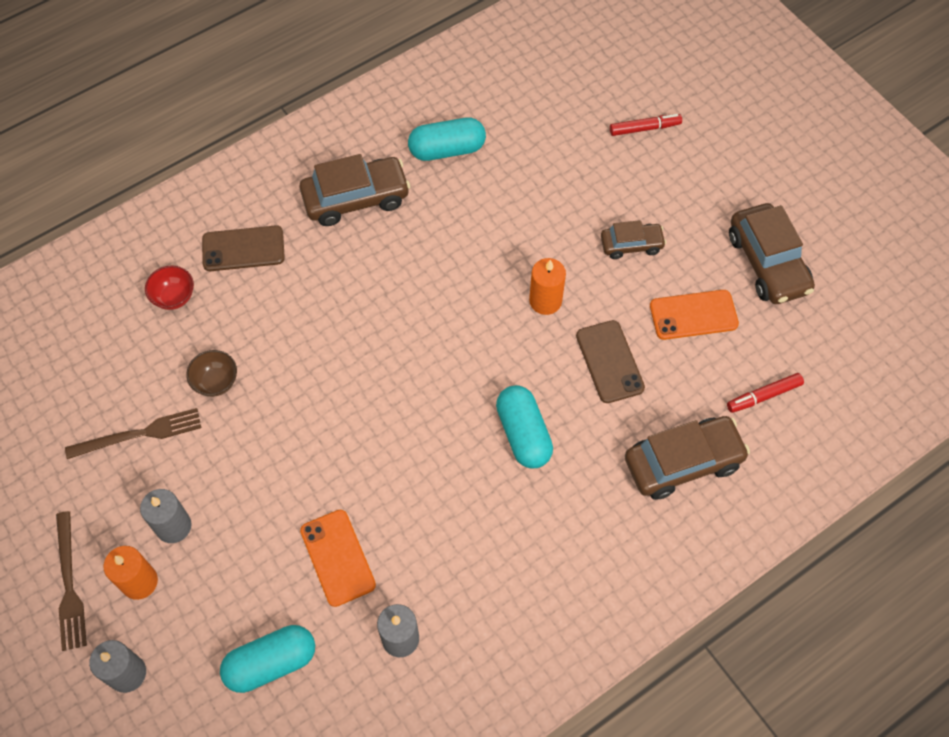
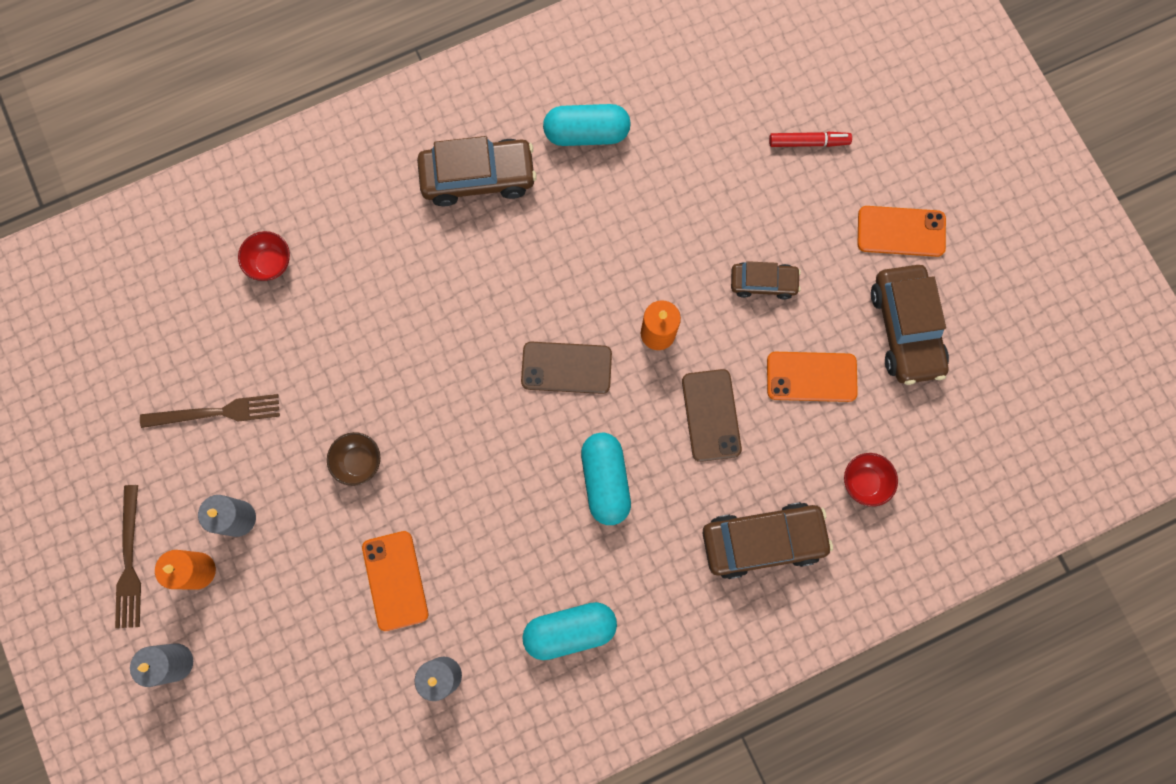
camera: 10 degrees right, 15 degrees up
(216, 382) = (301, 368): brown bowl -> brown bowl (358, 462)
(243, 249) = (350, 218): brown phone -> brown phone (566, 368)
(271, 663) = (314, 677): turquoise capsule -> turquoise capsule (570, 630)
(743, 186) = (901, 231): none -> orange phone
(764, 396) = (864, 482): red marker -> red bowl

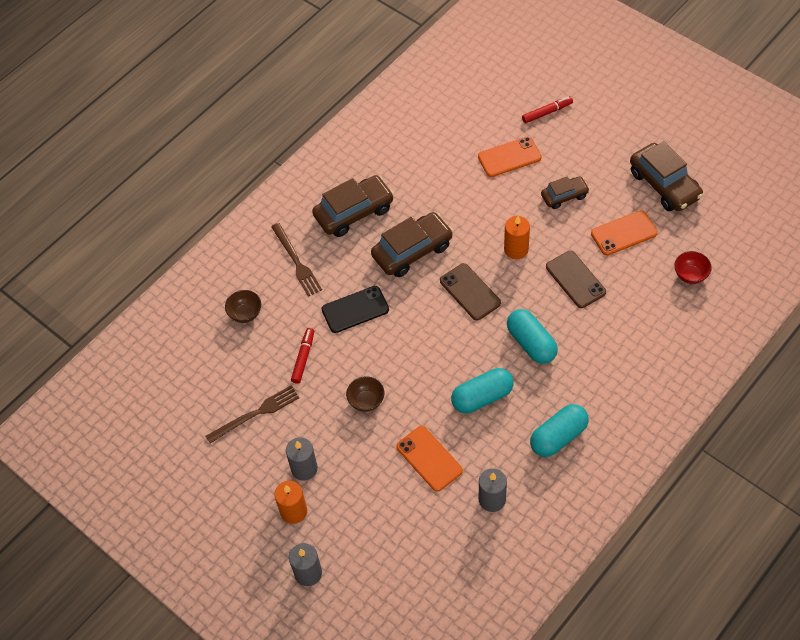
camera: 20 degrees left, 20 degrees down
(130, 561) = (244, 527): brown fork -> brown fork (296, 262)
(270, 263) = (245, 314): red bowl -> brown bowl
(311, 362) = (303, 358): none -> red marker
(409, 323) = (355, 310): none -> black phone
(566, 368) = (470, 292): brown phone -> brown phone turned 75 degrees clockwise
(586, 133) = (408, 162): turquoise capsule -> turquoise capsule (482, 397)
(763, 541) = (648, 334): brown car -> brown car (412, 251)
(901, 231) = (630, 136): orange phone -> orange phone (509, 157)

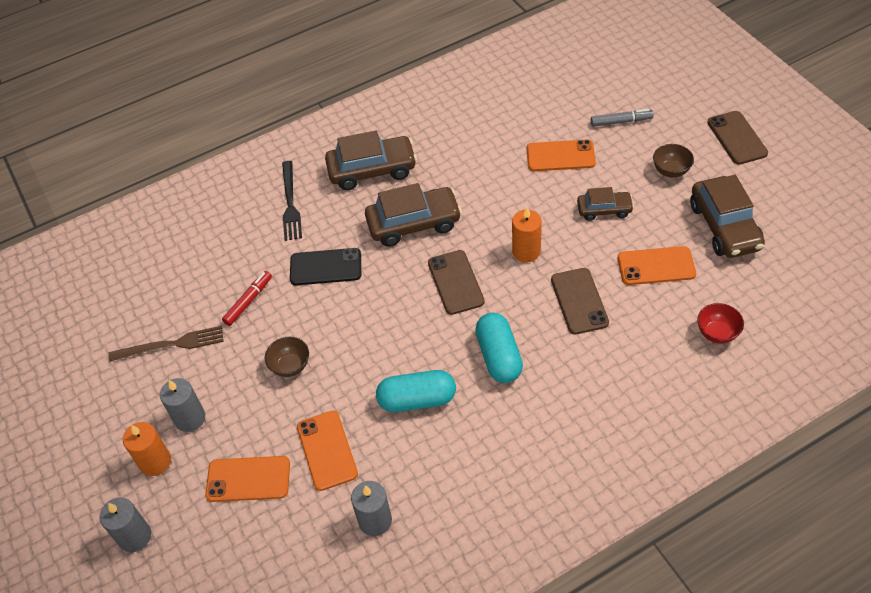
camera: 20 degrees right, 5 degrees down
(245, 314) = (214, 241): brown bowl -> brown bowl (671, 171)
(296, 262) = (290, 203): brown fork -> black fork
(377, 500) = (248, 479): none -> orange phone
(547, 112) = (621, 121): red marker -> grey marker
(558, 437) = (484, 472): turquoise capsule -> none
(646, 103) = (737, 138): none -> brown phone

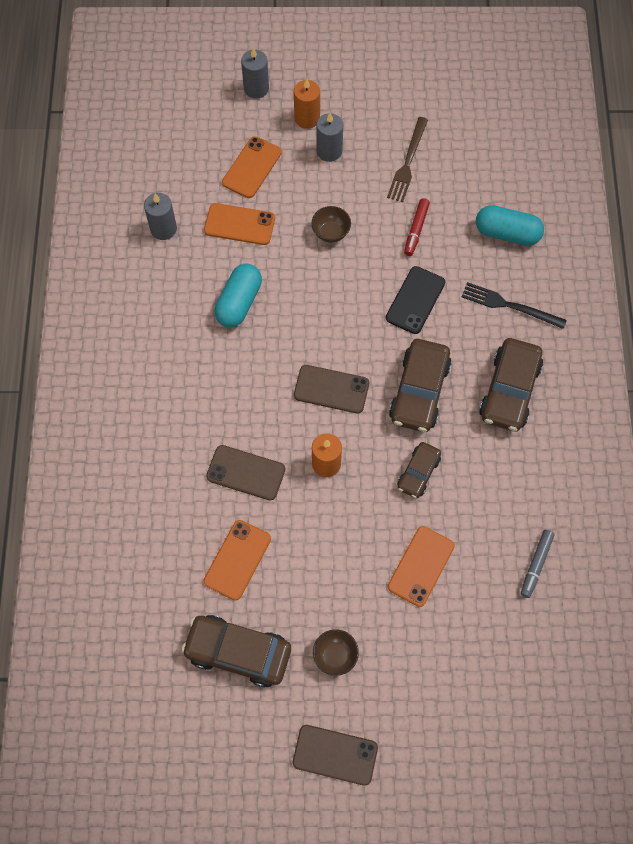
camera: 115 degrees right, 15 degrees up
(248, 301) = (416, 230): red marker -> red marker turned 45 degrees clockwise
(499, 356) = (236, 380): turquoise capsule -> turquoise capsule (507, 233)
(604, 210) = (328, 560): brown car -> brown car (418, 473)
(621, 121) = (431, 656): grey marker -> grey marker (536, 564)
(717, 333) = (139, 558): red bowl -> none

